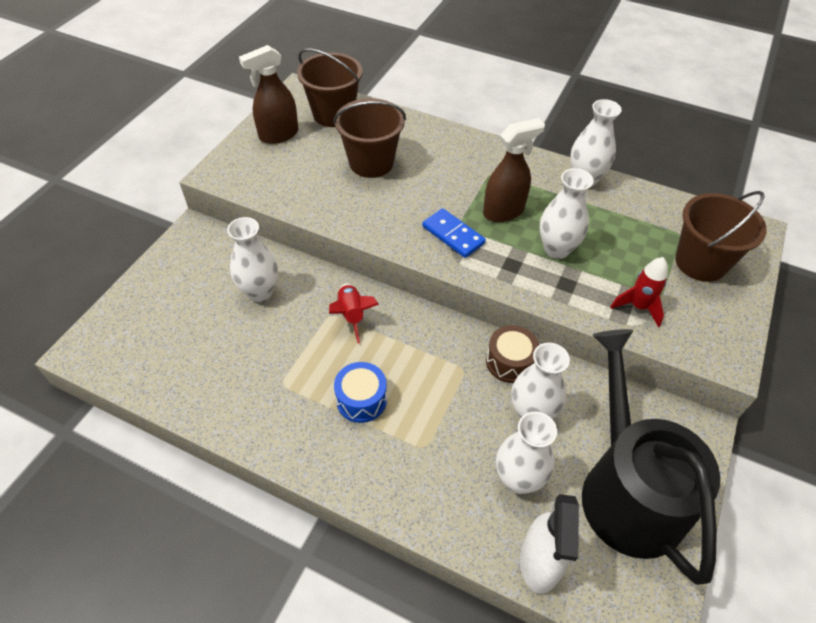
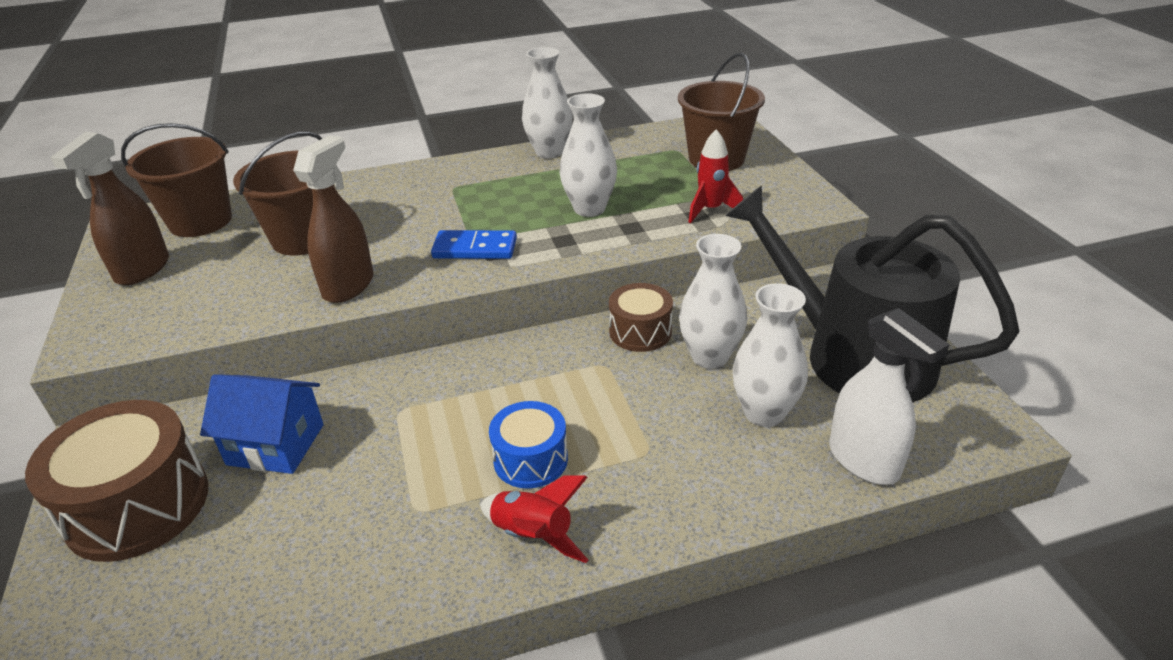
camera: 40 degrees left, 15 degrees down
(181, 282) = (137, 505): none -> brown drum
(260, 292) = (276, 444): white vase -> blue house
(352, 315) = (426, 395): red rocket -> red rocket (533, 536)
(504, 211) = (503, 207): brown spray bottle -> brown spray bottle (348, 286)

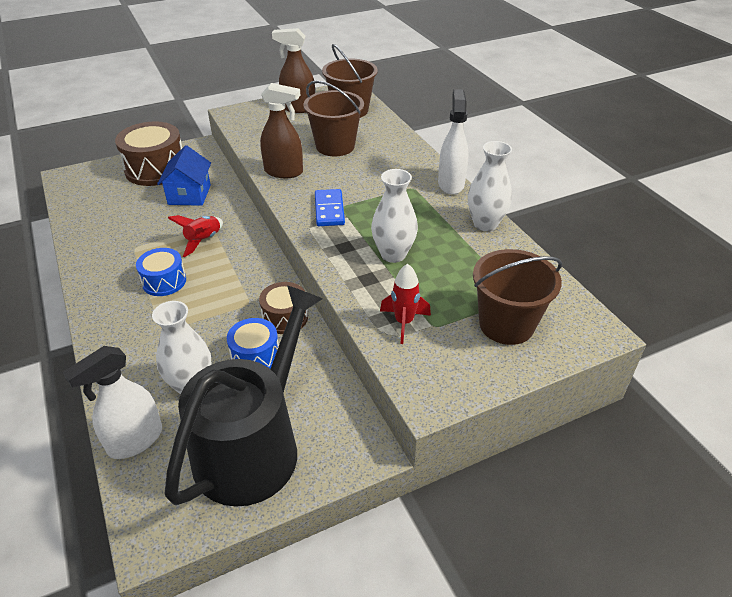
camera: 80 degrees right, 5 degrees up
(458, 163) = (451, 184): none -> white spray bottle
(533, 536) = (107, 289): red rocket -> red rocket (203, 241)
(709, 357) = (255, 356): white vase -> blue drum

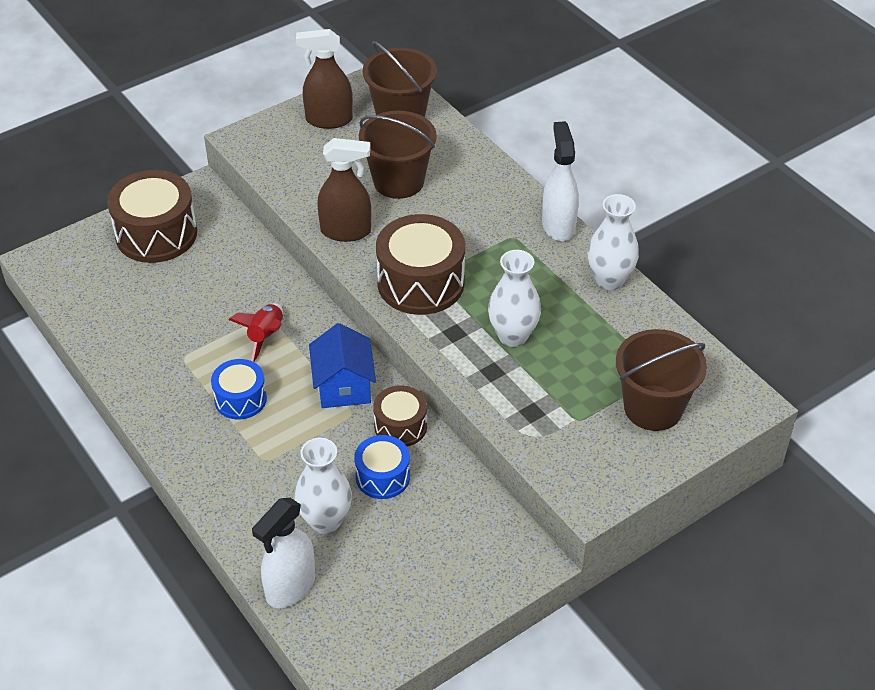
camera: 10 degrees left, 5 degrees up
(189, 195) = (219, 270): blue house -> blue house (343, 386)
(254, 445) = (415, 574): black watering can -> none
(329, 210) = (420, 283): blue domino -> brown drum
(404, 322) = (545, 420): red rocket -> none

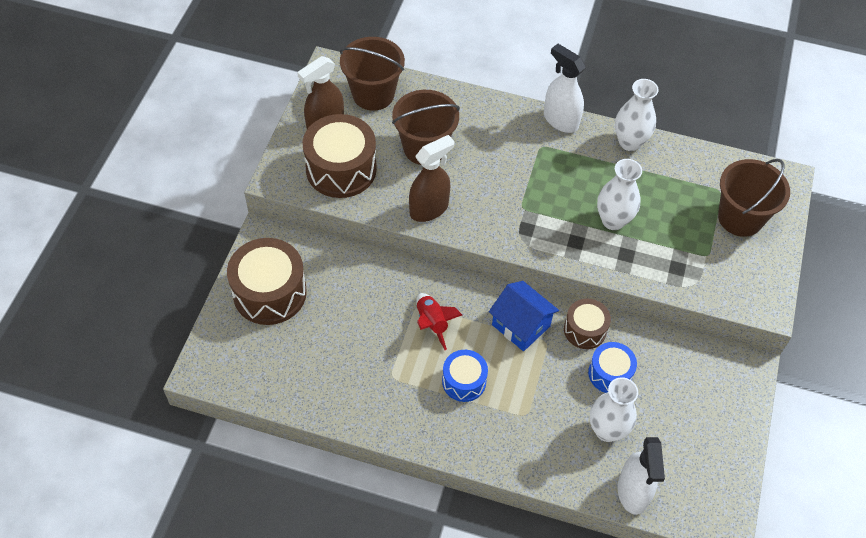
camera: 40 degrees left, 10 degrees up
(420, 283) = (518, 218): brown drum -> brown drum (341, 169)

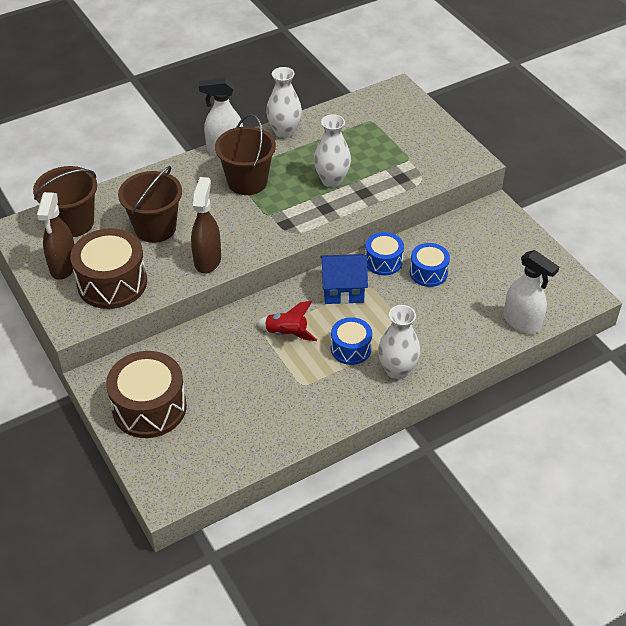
camera: 45 degrees left, 10 degrees down
(585, 330) = (383, 261): brown drum -> blue drum
(607, 430) = (466, 303): white vase -> white vase (397, 370)
(740, 218) = (400, 127): brown bucket -> brown bucket (247, 182)

